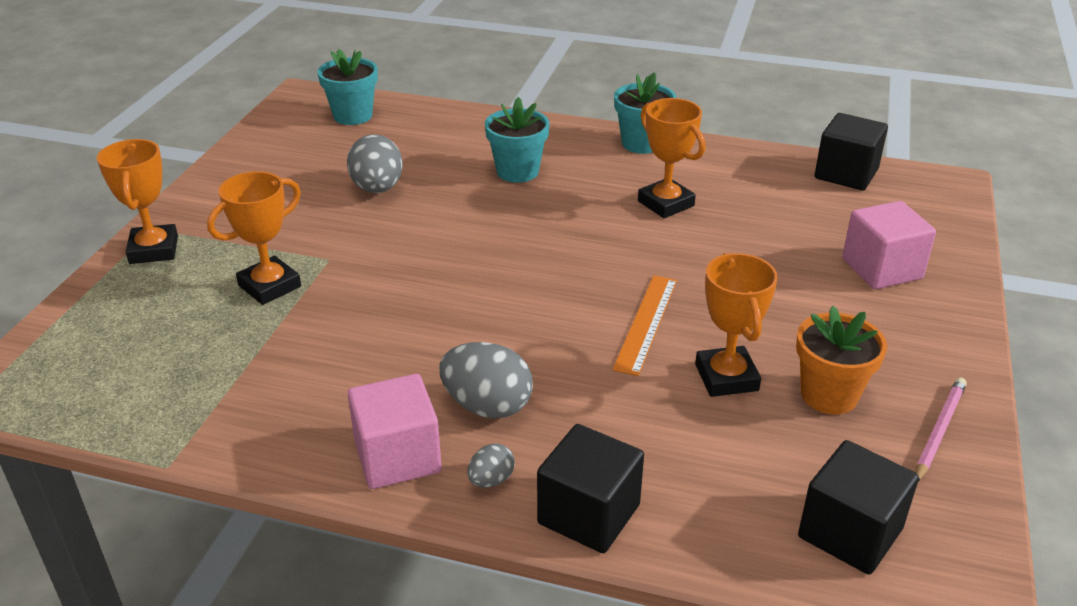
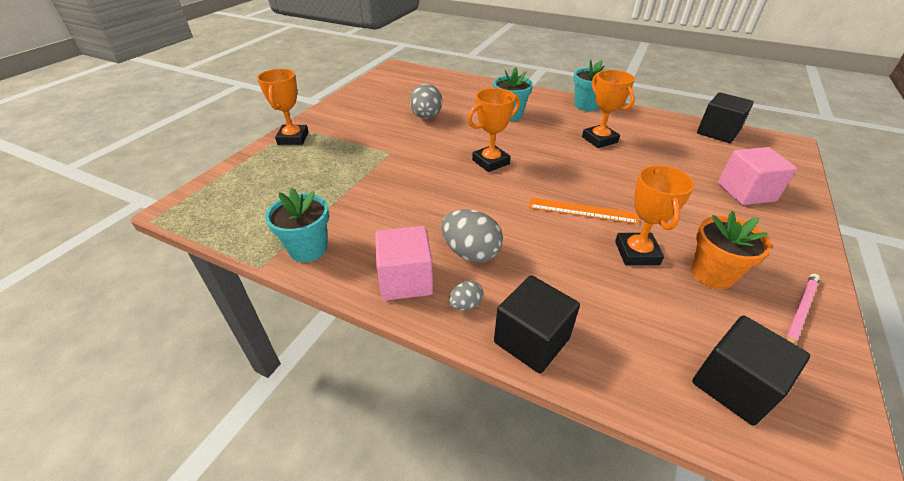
camera: 10 degrees right, 5 degrees up
(269, 286) = (352, 164): orange trophy -> orange trophy (490, 162)
(353, 116) = (420, 79): turquoise flower pot -> turquoise flower pot (308, 249)
(646, 323) = (582, 210): orange ruler -> orange ruler turned 75 degrees clockwise

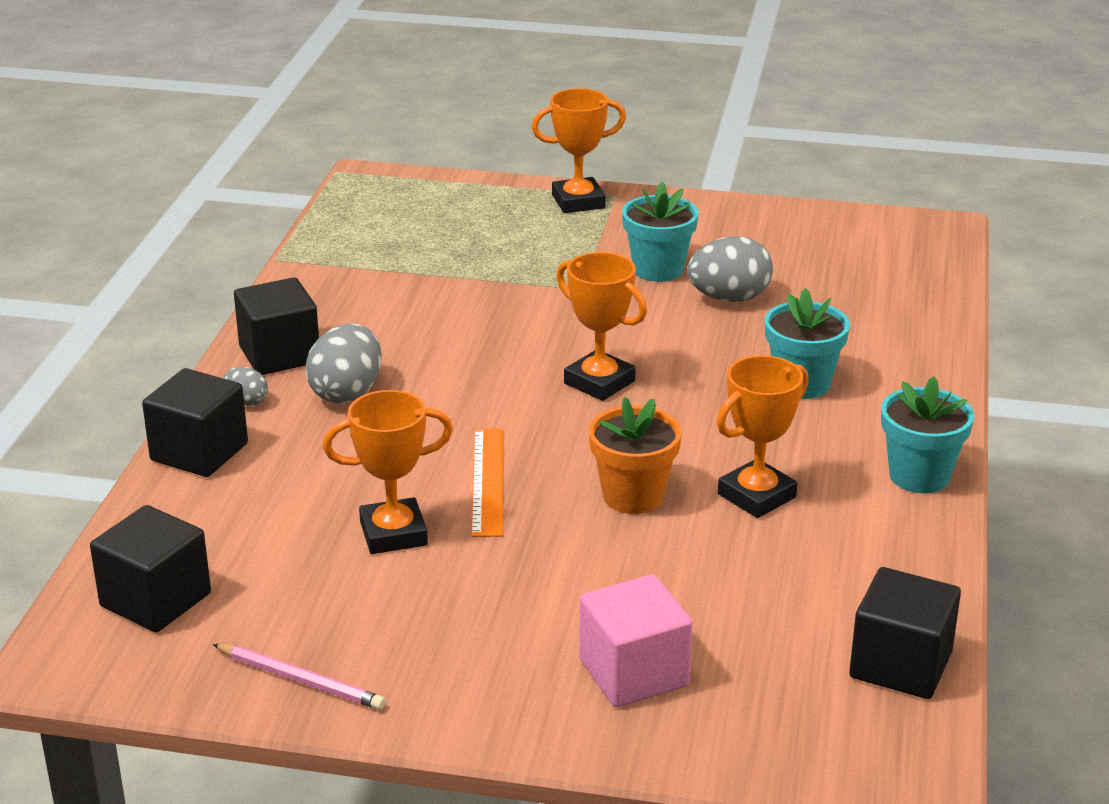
camera: 75 degrees right, 10 degrees down
(308, 249) = (317, 279): turquoise flower pot -> turquoise flower pot (658, 270)
(406, 280) = (279, 354): pink cube -> black cube
(712, 274) = (363, 604): orange flower pot -> orange flower pot (633, 496)

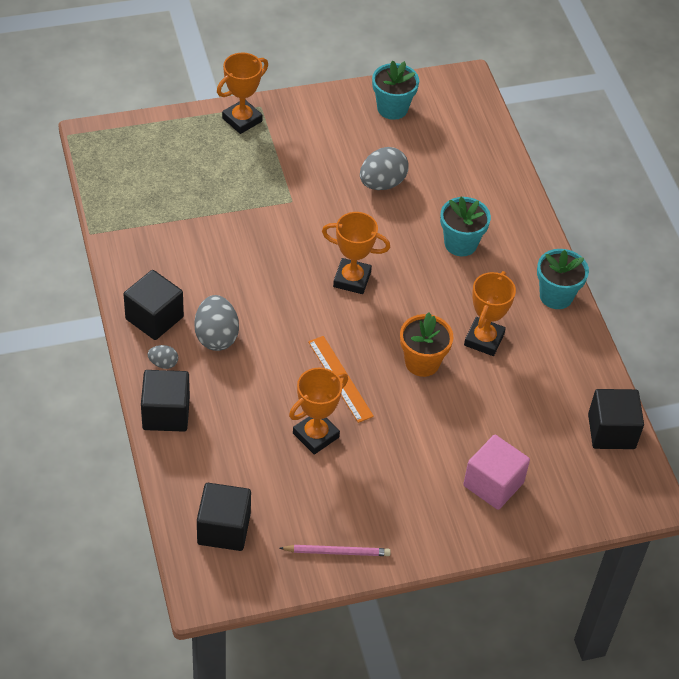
camera: 30 degrees left, 20 degrees up
(658, 270) = (327, 170): turquoise flower pot -> turquoise flower pot (392, 108)

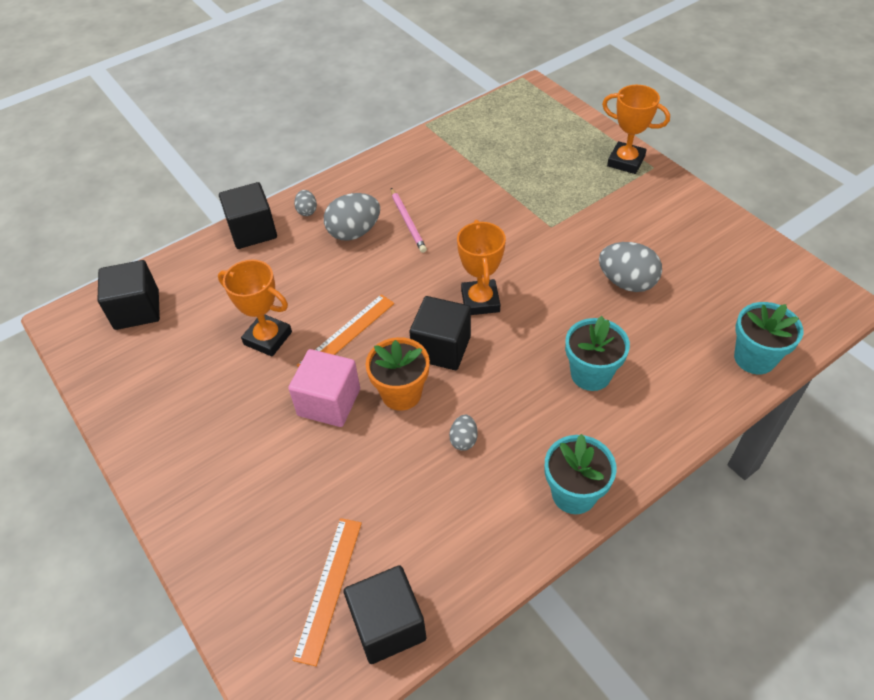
camera: 75 degrees right, 0 degrees up
(154, 318) = (354, 189): black cube -> black cube (441, 348)
(337, 552) = (130, 401): pink pencil -> pink pencil (408, 222)
(392, 108) = (739, 256): turquoise flower pot -> turquoise flower pot (754, 358)
(484, 339) = (463, 440): orange trophy -> grey egg
(493, 484) = (258, 514): pink cube -> pink cube (329, 402)
(571, 457) = (329, 588): none -> orange ruler

